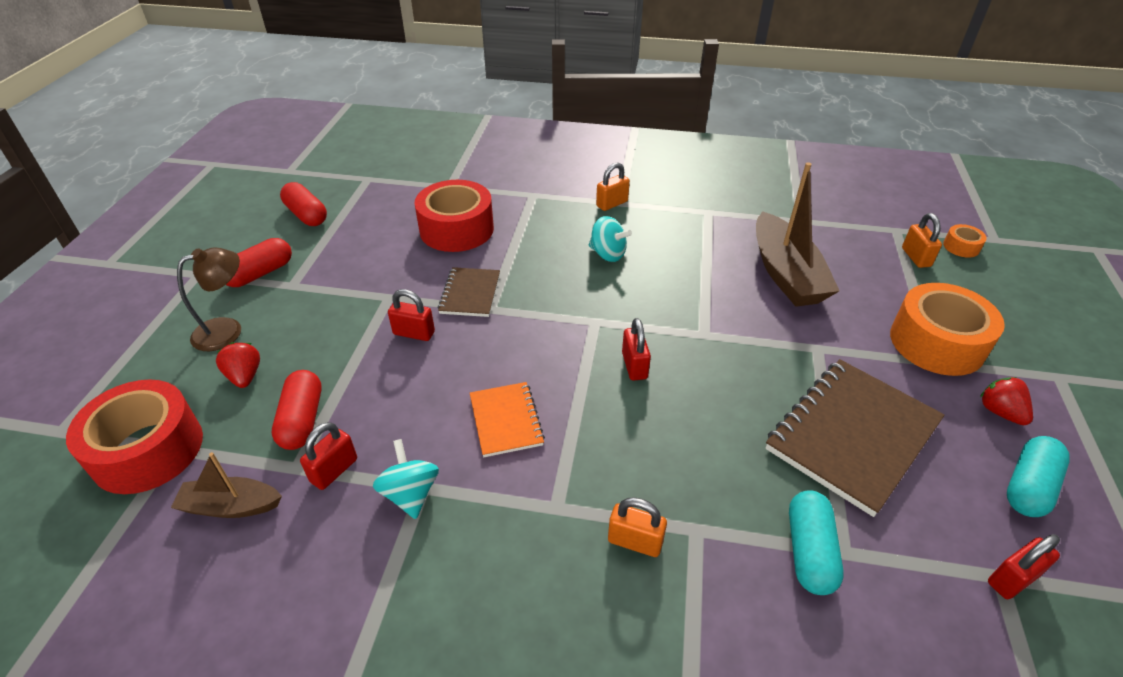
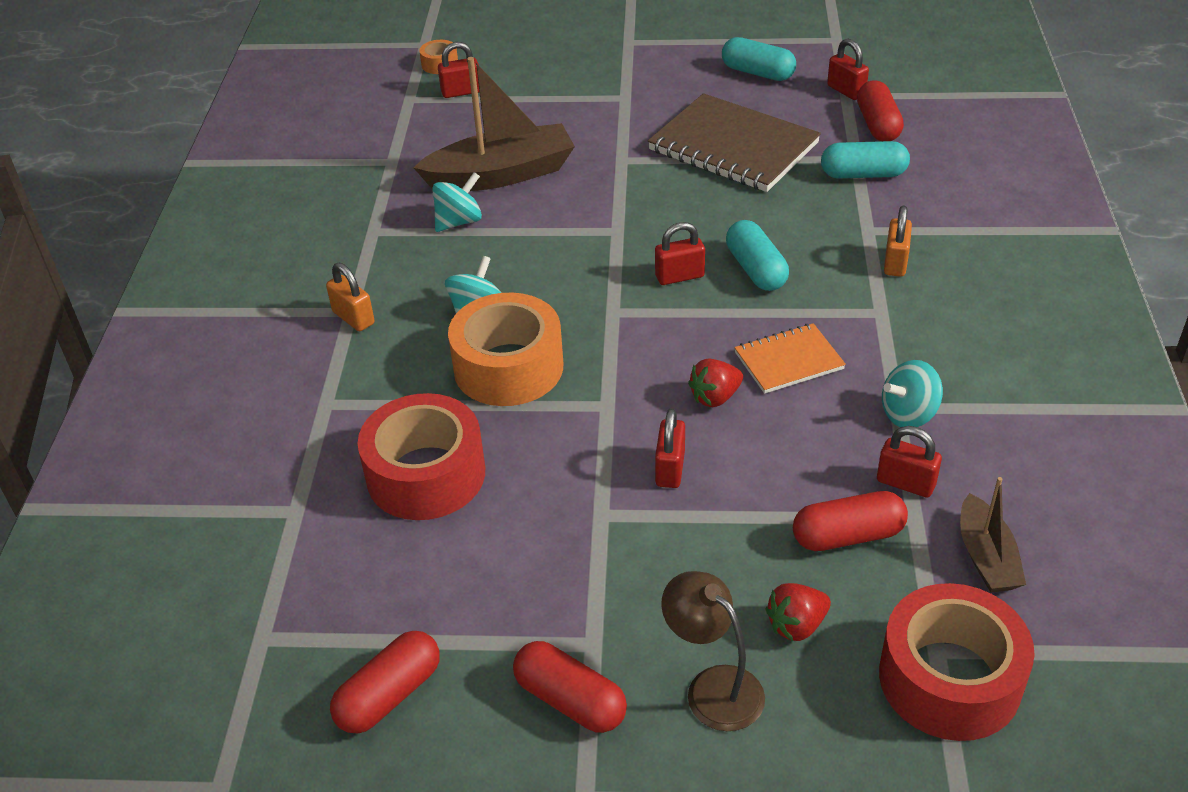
camera: 95 degrees left, 0 degrees up
(470, 294) = (580, 429): brown notebook -> none
(637, 419) = (756, 269): none -> turquoise capsule
(719, 250) = (459, 221): none -> turquoise spinning top
(916, 257) = (461, 92): orange padlock -> red padlock
(930, 597) = (878, 125): none -> red capsule
(936, 343) = (598, 94): orange tape -> orange tape (508, 367)
(1000, 412) = (680, 74): red strawberry -> red strawberry (715, 397)

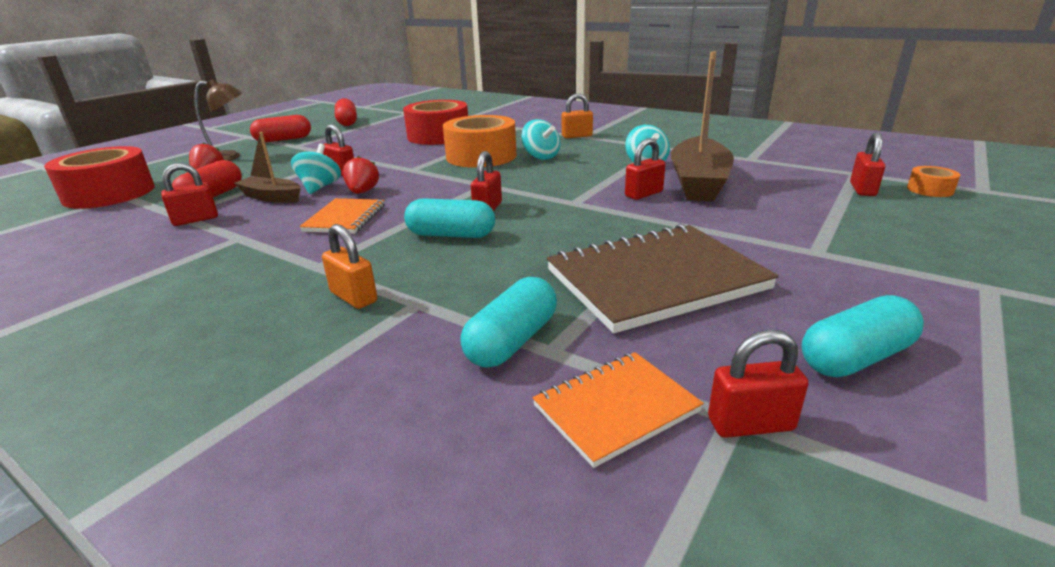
camera: 120 degrees right, 15 degrees down
(561, 197) = (643, 194): none -> red padlock
(878, 125) = (616, 409): red capsule -> orange notebook
(908, 414) = (226, 239): turquoise spinning top -> turquoise spinning top (320, 187)
(986, 557) = (113, 223): brown boat -> brown boat (272, 197)

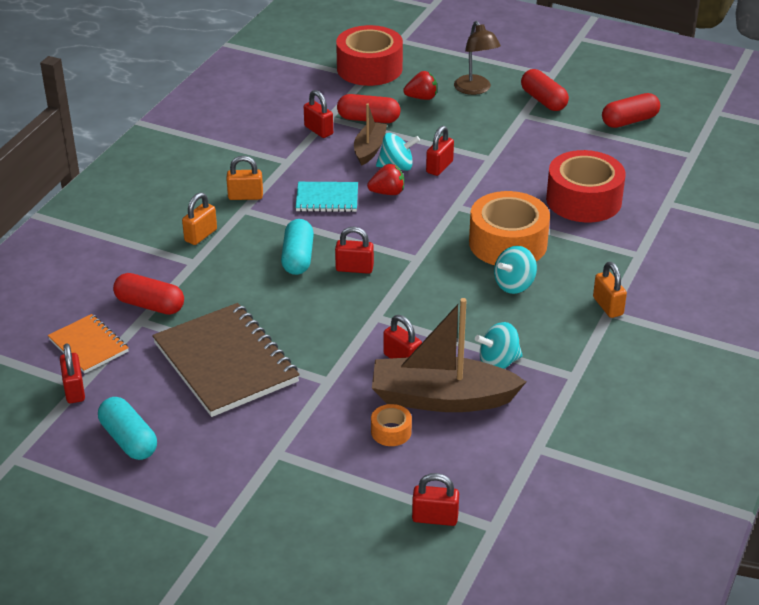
camera: 80 degrees right, 10 degrees up
(288, 264) = (245, 196): none -> orange padlock
(345, 218) = (327, 199): orange notebook -> turquoise notebook
(512, 341) = (150, 305): turquoise capsule -> red capsule
(930, 190) = (441, 572): orange tape -> orange tape (391, 431)

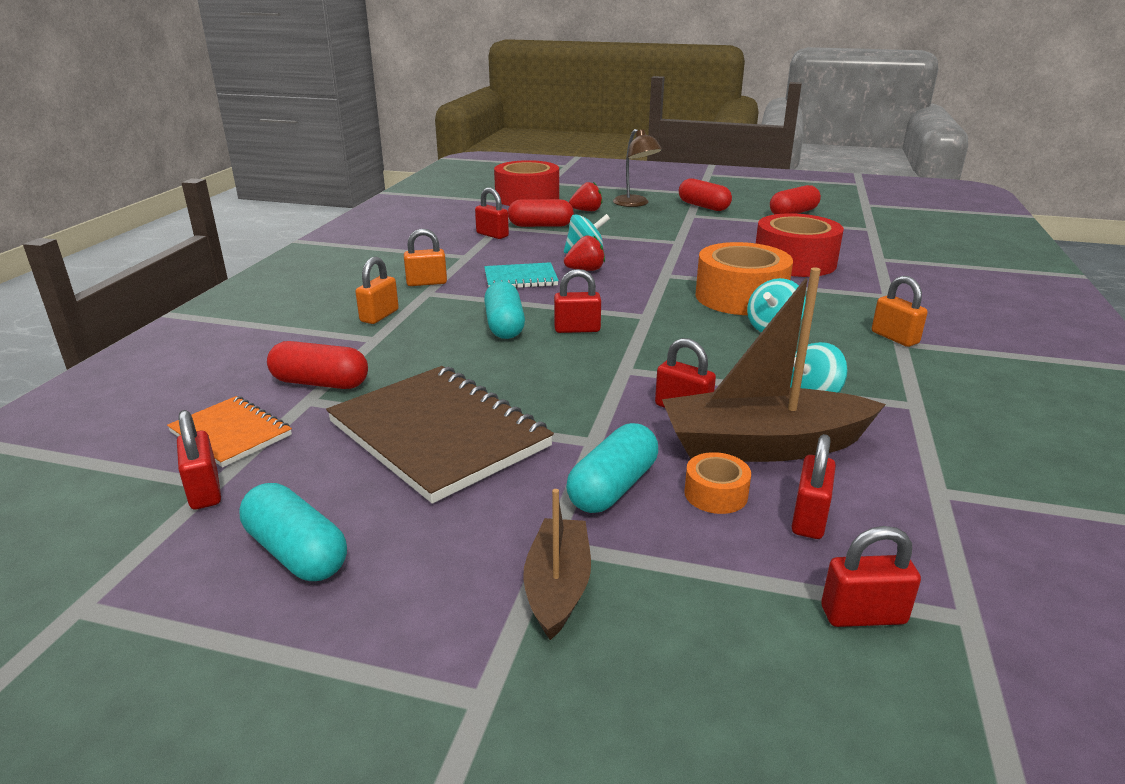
camera: 10 degrees left, 10 degrees down
(327, 418) = (613, 487): none -> turquoise capsule
(369, 149) = (551, 243): brown boat -> brown boat (557, 587)
(439, 167) = (630, 250): red padlock -> red padlock (809, 518)

